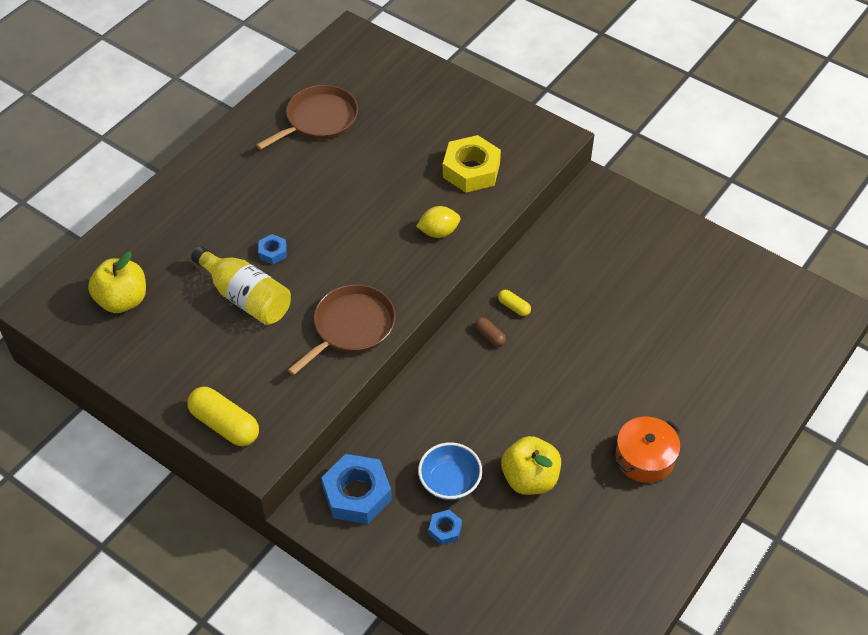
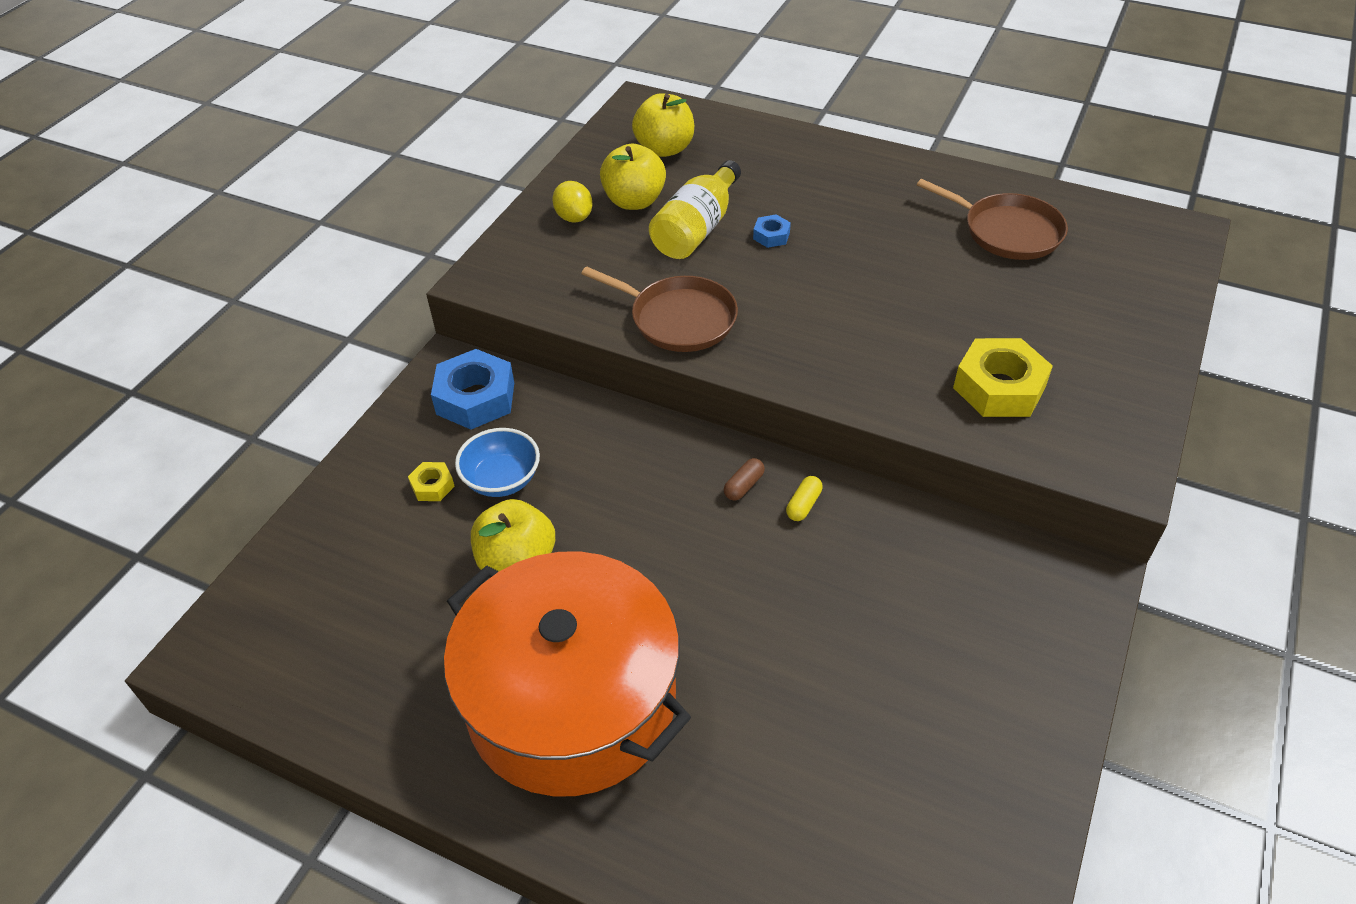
camera: 80 degrees right, 5 degrees down
(191, 333) = (634, 201): none -> yellow apple
(225, 424) = (517, 249): yellow capsule -> none
(438, 232) = (866, 372): yellow lemon -> yellow lemon (574, 217)
(445, 530) = (432, 486): blue nut -> yellow nut
(644, 458) = (571, 700): orange pot -> orange pot, size x2.27

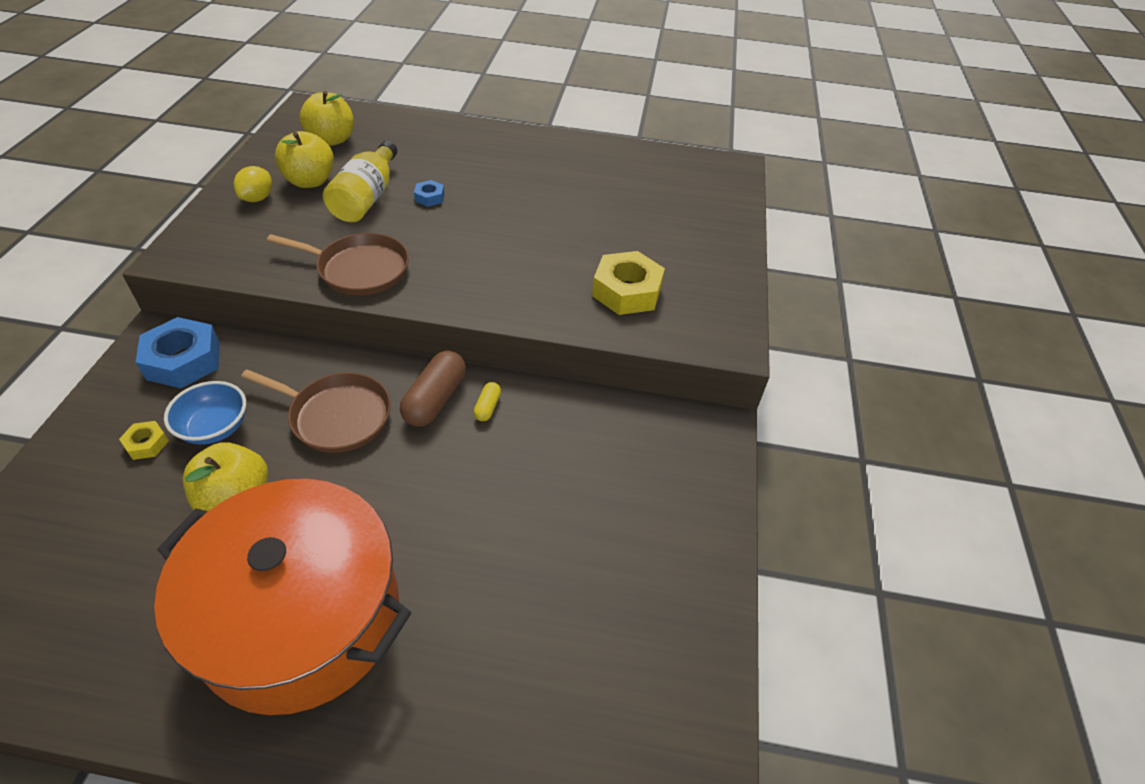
camera: 20 degrees left, 0 degrees up
(574, 217) = (257, 198): yellow lemon -> yellow lemon turned 60 degrees clockwise
(743, 486) = (435, 399): brown capsule -> brown capsule, size x2.00
(1007, 231) = (612, 178): brown pan -> brown pan (336, 416)

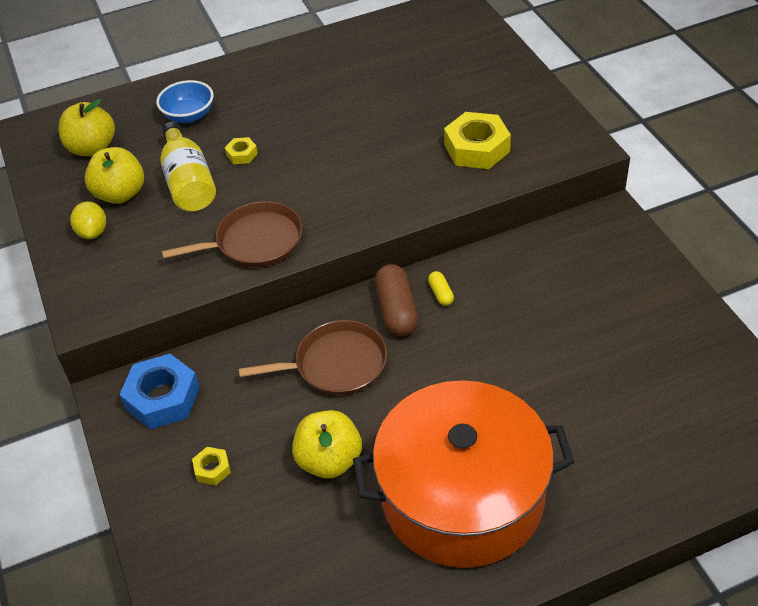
camera: 25 degrees left, 0 degrees up
(215, 428) = (252, 427): blue bowl -> blue bowl (189, 115)
(429, 197) = (242, 154): blue nut -> yellow nut

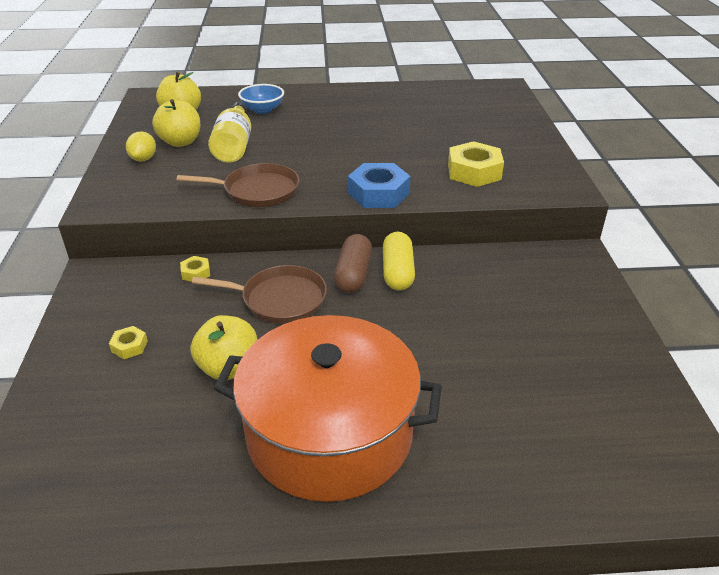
camera: 15 degrees right, 10 degrees down
(163, 398) = (128, 286): blue nut -> blue nut (378, 193)
(242, 154) = (285, 138): yellow nut -> yellow nut (196, 273)
(441, 293) = (397, 272): yellow capsule -> yellow capsule, size x2.00

